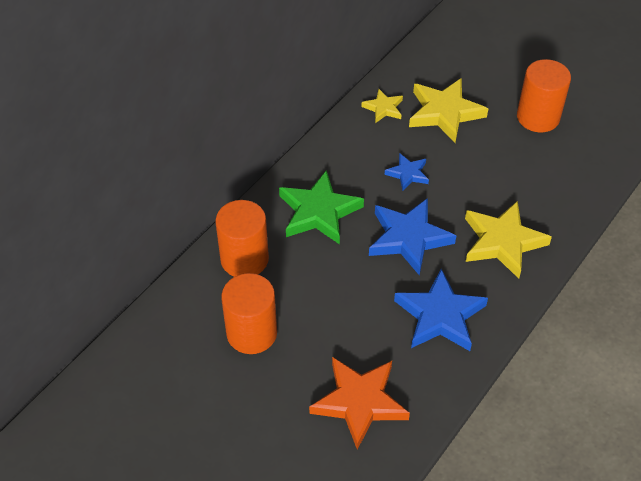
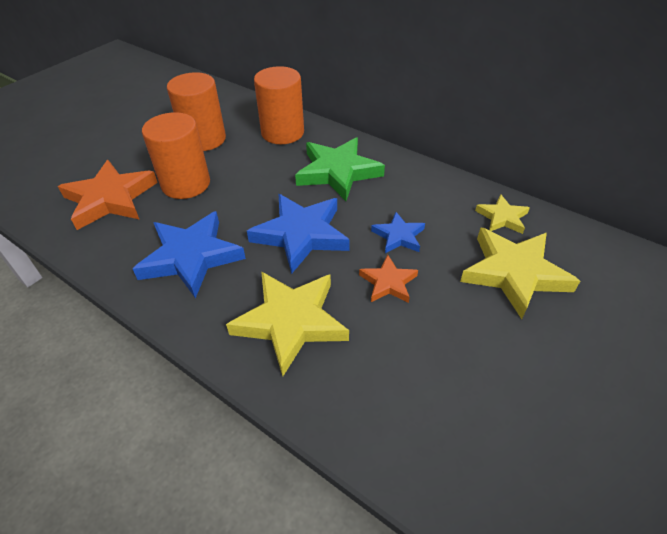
camera: 90 degrees right, 5 degrees down
(459, 184) = (388, 282): none -> orange star
(538, 117) = (544, 388): orange cylinder -> orange cylinder (186, 184)

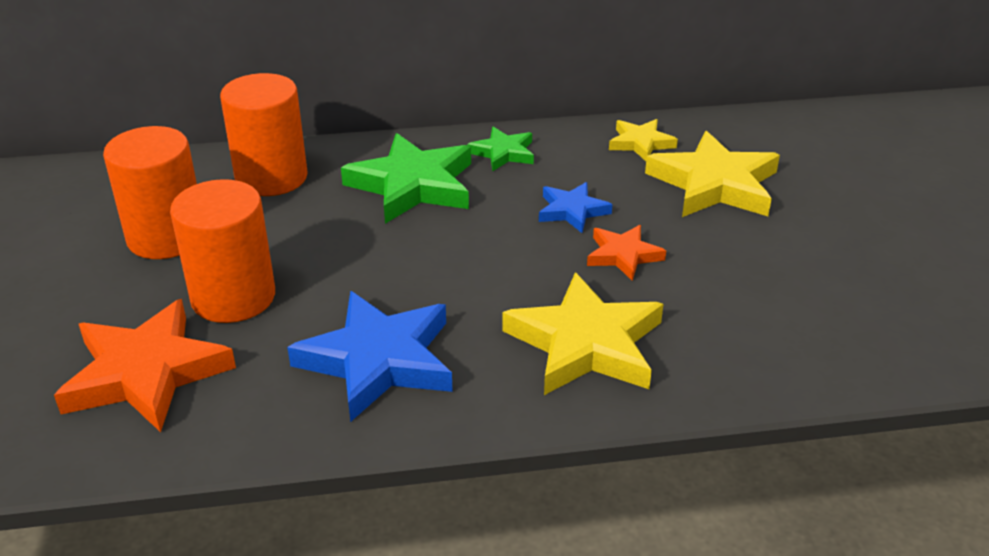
camera: 45 degrees left, 10 degrees down
(301, 234) = (471, 266): blue star -> none
(410, 179) = (503, 153): none -> green star

